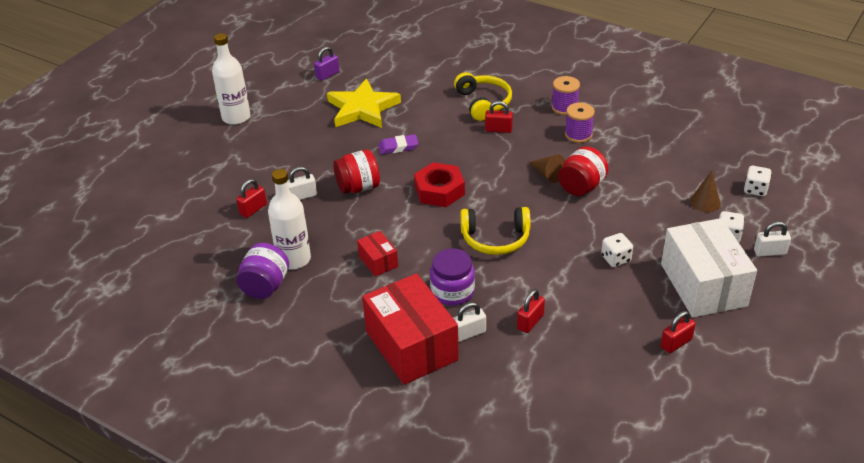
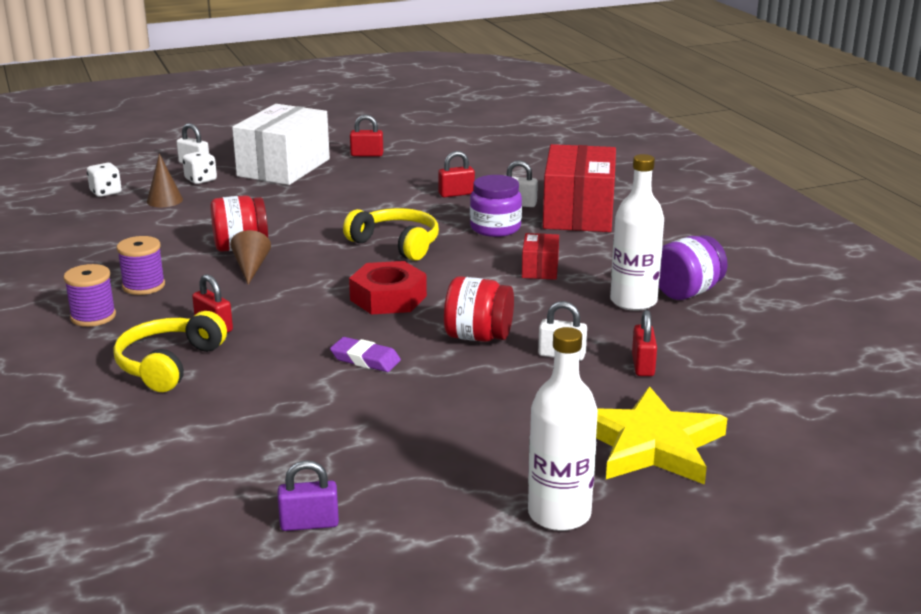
camera: 145 degrees left, 15 degrees down
(253, 209) = (643, 365): red padlock -> red padlock turned 75 degrees counterclockwise
(362, 108) = (337, 432): yellow star -> yellow star (651, 444)
(615, 259) = (317, 199): white dice -> none

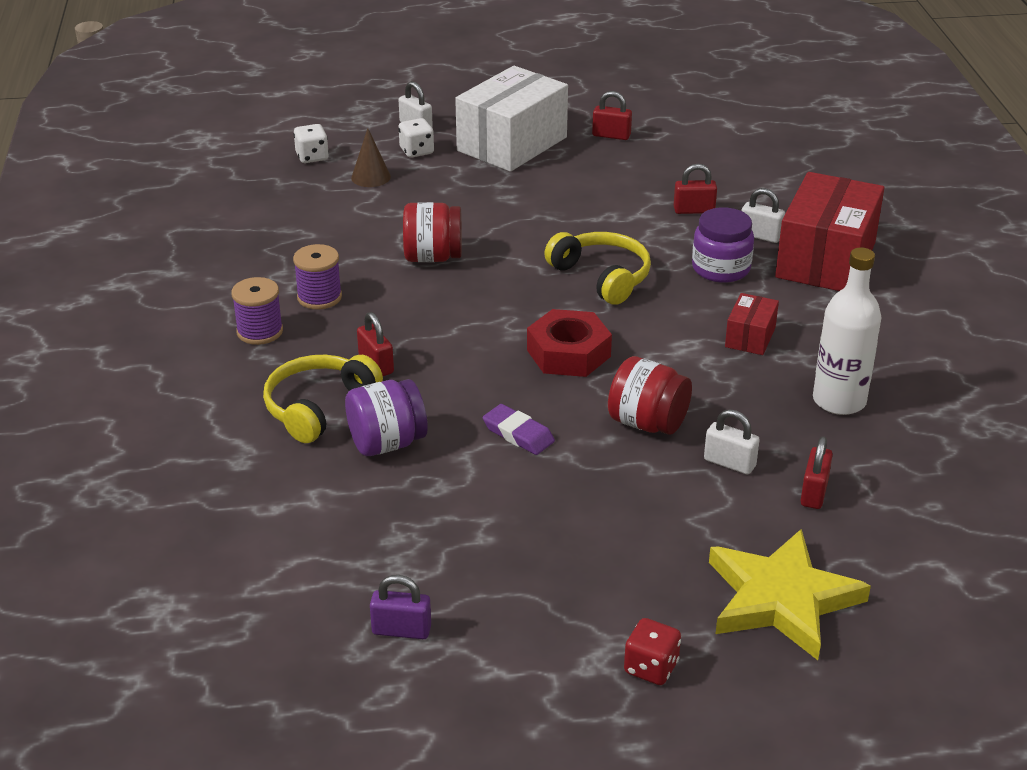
camera: 15 degrees right, 10 degrees up
(251, 268) = (435, 288): brown cone -> none
(559, 514) = (651, 668): white bottle -> red dice
(687, 292) = (907, 397): purple jar -> purple jar (387, 443)

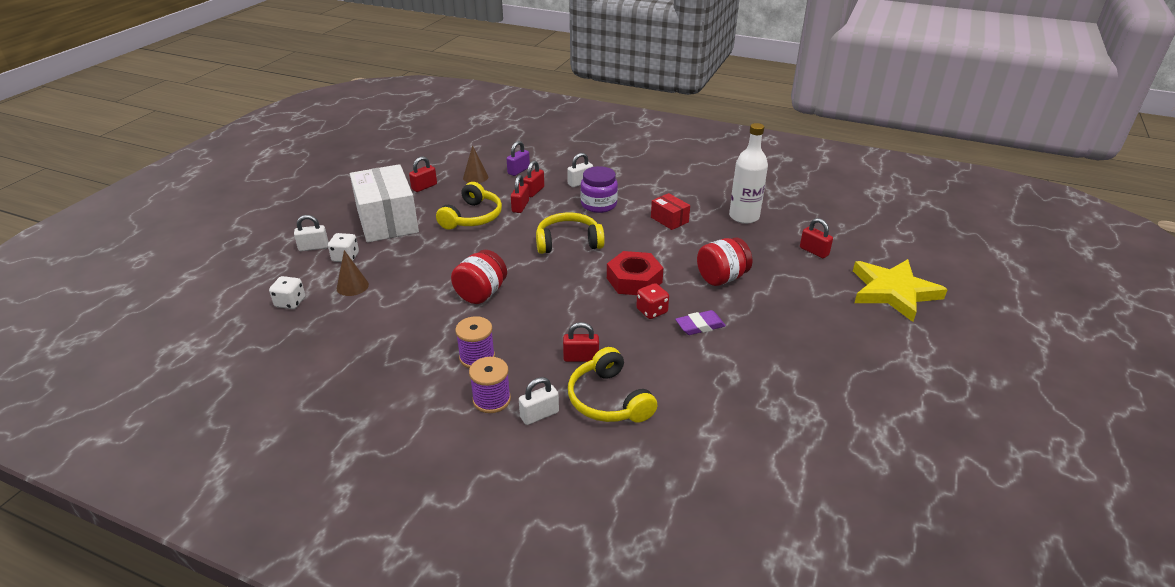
camera: 60 degrees left, 0 degrees up
(387, 443) = (672, 381): purple jar -> none
(401, 630) = (866, 438): purple padlock -> purple padlock (518, 171)
(582, 192) = (472, 217): none -> yellow headphones
(645, 214) = (520, 206): none -> red padlock
(651, 668) = (933, 352): red dice -> red dice (652, 311)
(676, 158) = (475, 177): none -> brown cone
(729, 463) = (774, 266): white padlock -> white padlock (539, 415)
(825, 260) = (621, 175): red box -> none

